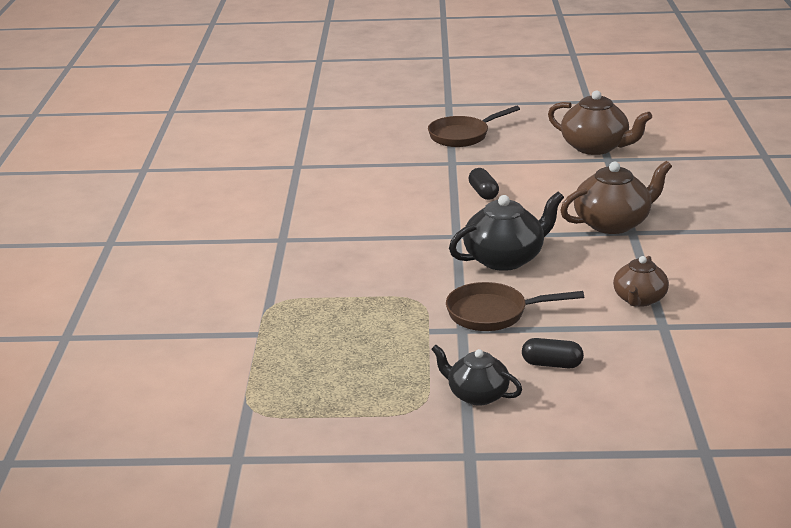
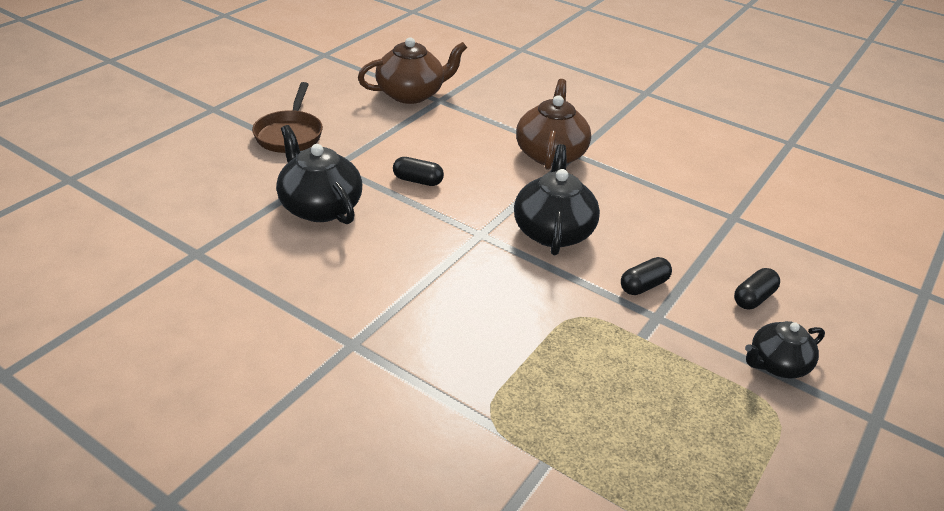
camera: 60 degrees left, 10 degrees up
(398, 177) = (319, 207): none -> black teapot
(493, 313) = (643, 286): brown pan -> black capsule
(639, 299) = (684, 206): brown teapot -> none

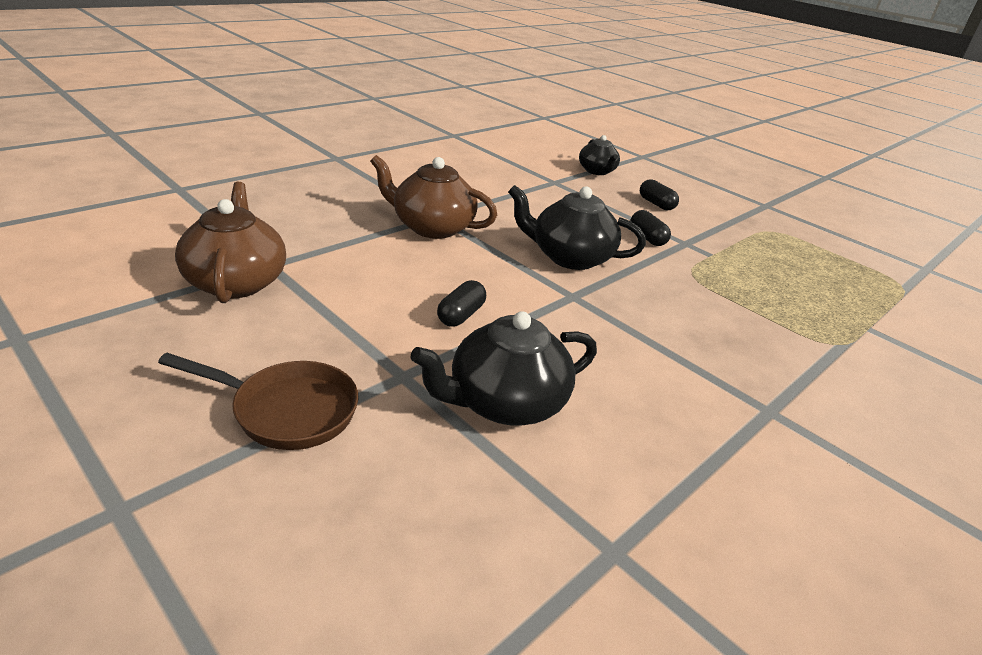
camera: 80 degrees left, 5 degrees down
(777, 364) = (726, 217): black teapot -> black teapot (597, 171)

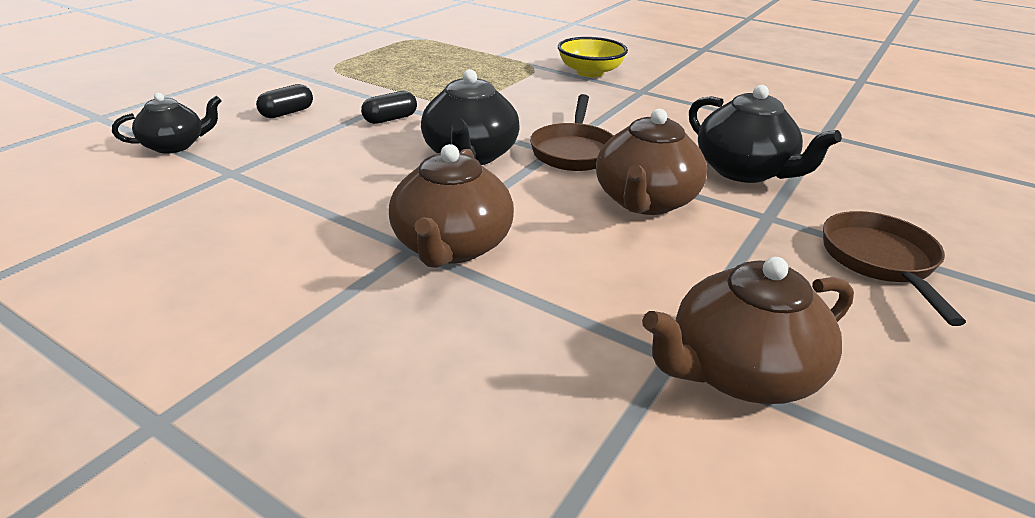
camera: 100 degrees left, 0 degrees up
(461, 315) = (645, 201): black capsule -> brown teapot
(573, 307) = (574, 151): none -> brown pan
(833, 385) = (590, 72): none -> yellow bowl

